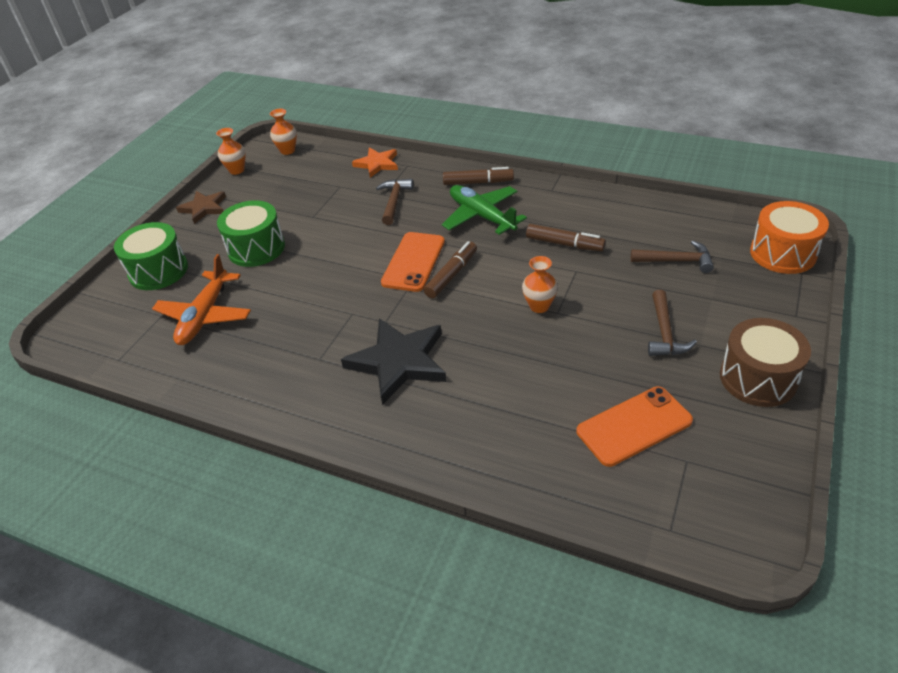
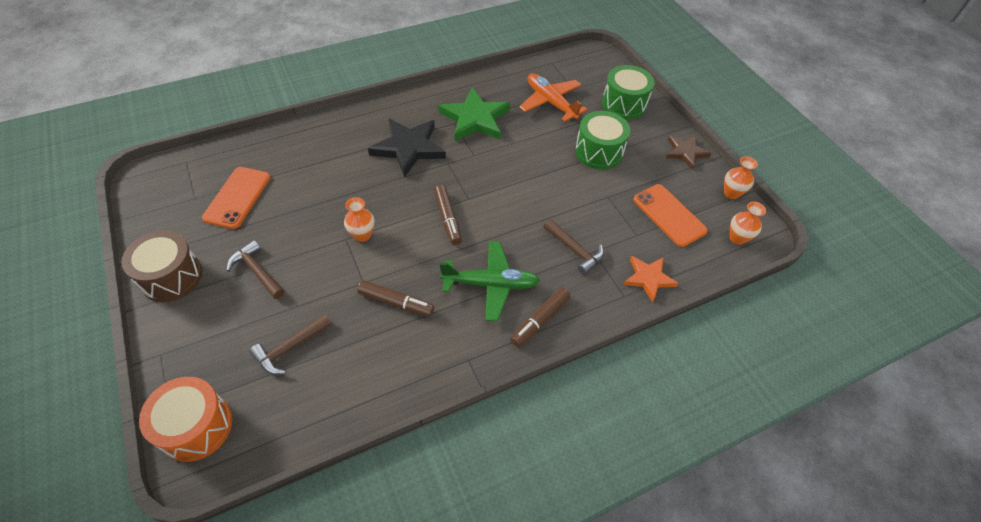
camera: 125 degrees right, 10 degrees up
(294, 349) = (475, 119): none -> green star
(413, 262) = (486, 211): orange phone -> orange phone (669, 215)
(564, 244) = (396, 302): brown marker -> brown marker turned 135 degrees counterclockwise

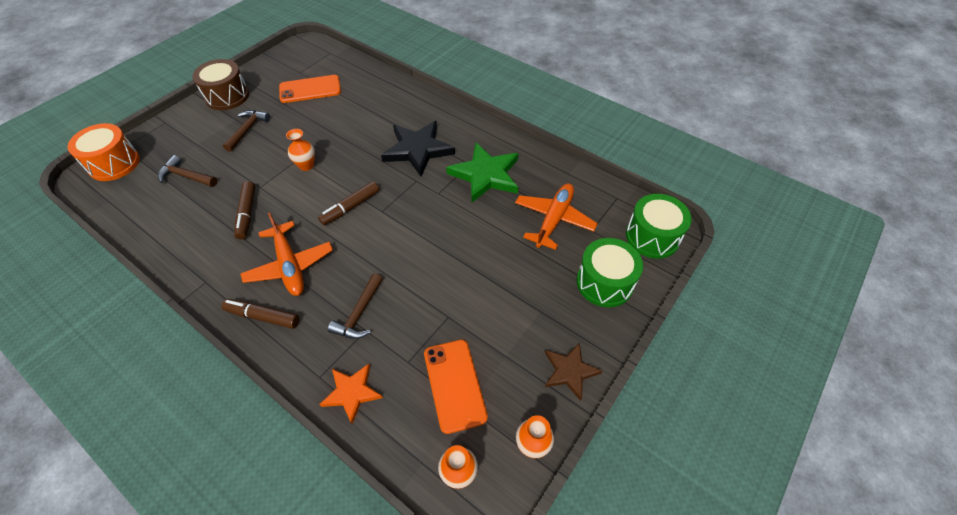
camera: 65 degrees right, 0 degrees up
(491, 284) = (290, 265): green plane -> orange plane
(598, 152) = (509, 286): green drum -> green drum (652, 237)
(669, 215) = (454, 385): orange phone -> orange phone turned 45 degrees counterclockwise

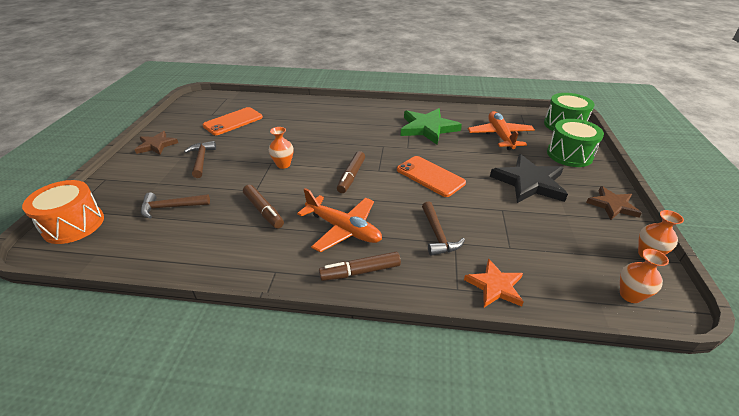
camera: 30 degrees left, 15 degrees down
(227, 96) = (156, 145): brown drum -> brown star
(418, 150) = (363, 130): black star -> black star (529, 182)
(454, 385) = (558, 245): orange phone -> orange phone (430, 176)

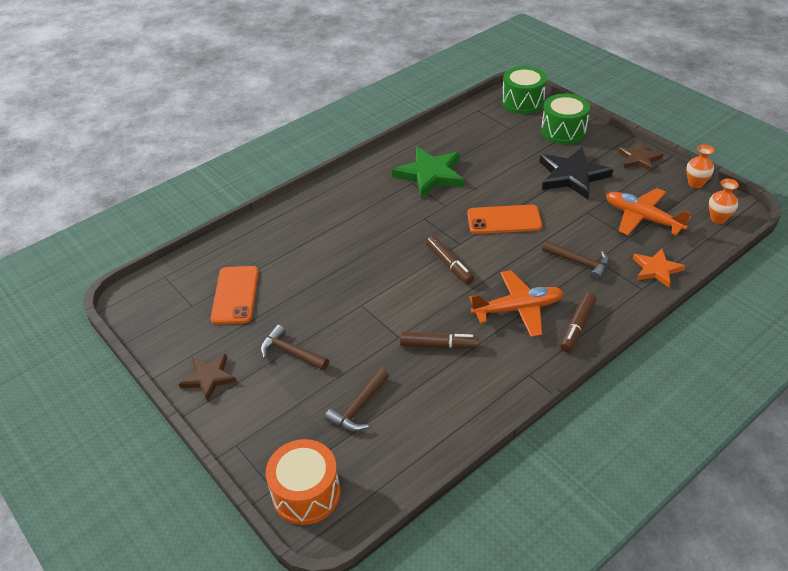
camera: 45 degrees left, 5 degrees up
(283, 164) = (376, 298): orange vase -> none
(499, 136) = (494, 144): orange plane -> orange plane (642, 218)

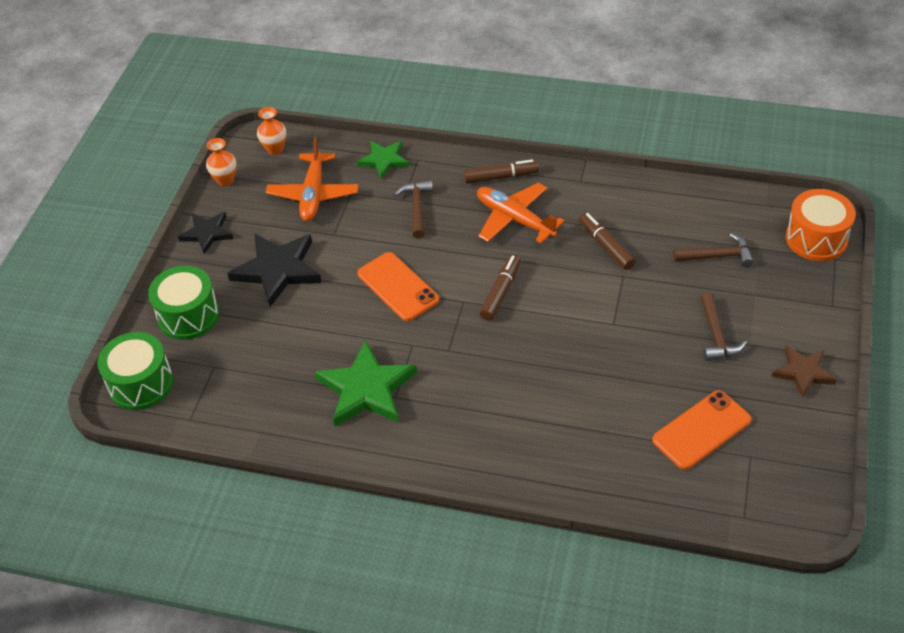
camera: 125 degrees left, 5 degrees up
(639, 159) = (207, 233): brown star -> black star
(656, 269) = (384, 160): orange star -> green star

